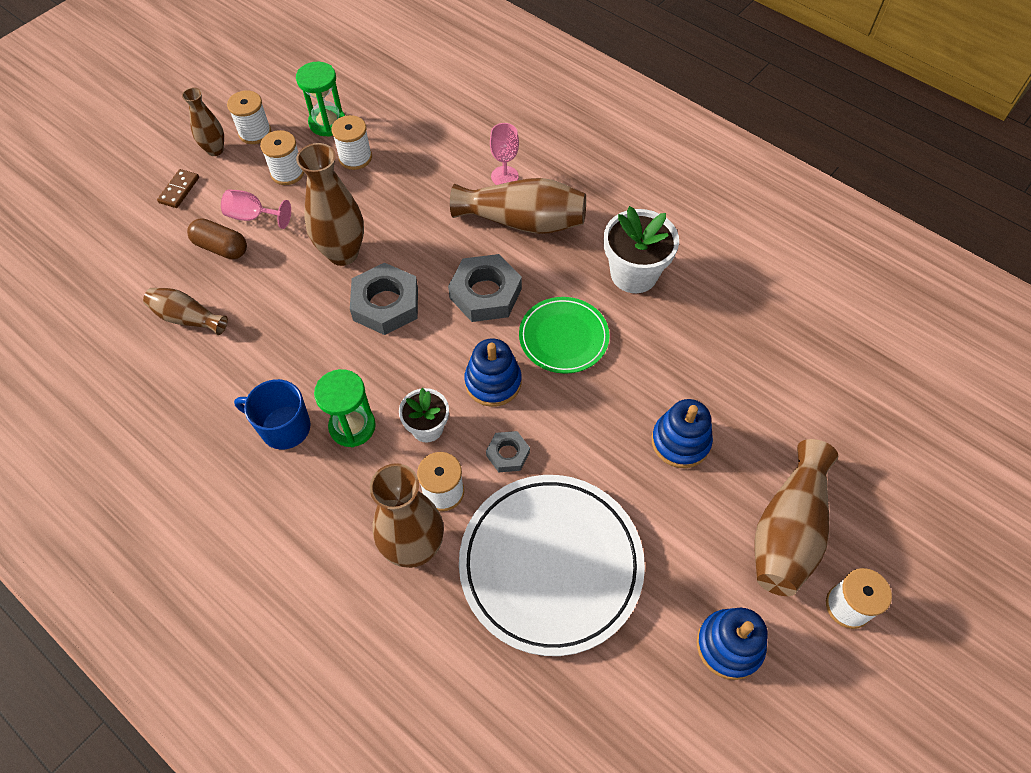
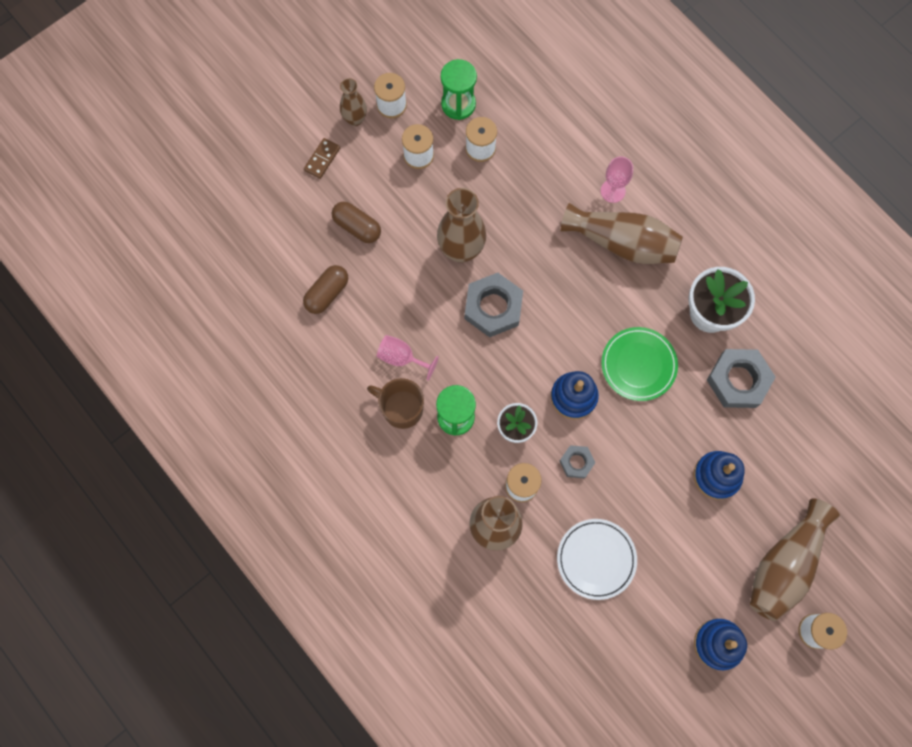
camera: 10 degrees right, 15 degrees up
(187, 318) = (327, 293): brown vase -> brown capsule
(253, 216) = (386, 198): pink goblet -> pink goblet (402, 358)
(284, 427) = (401, 408): blue mug -> brown mug
(485, 293) = (579, 311): grey nut -> grey nut (738, 380)
(551, 565) = (596, 559): white plate -> white plate, size x0.57

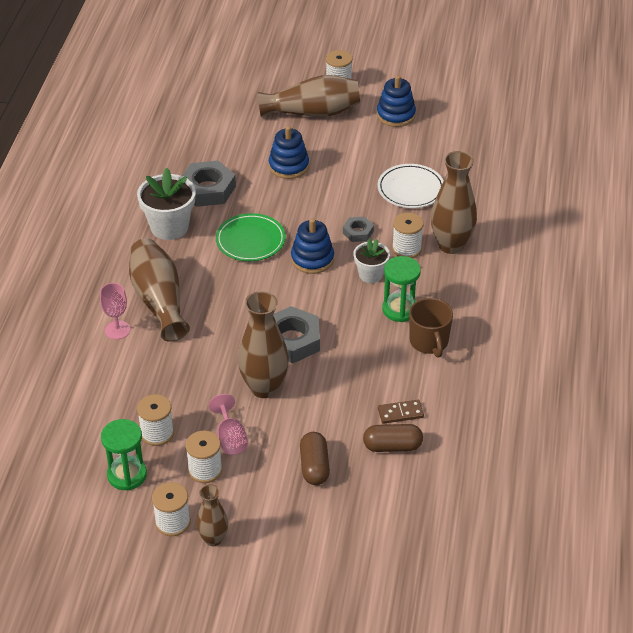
camera: 130 degrees left, 30 degrees down
(322, 159) = (277, 535): brown domino -> brown domino (400, 413)
(402, 358) = (391, 366): pink goblet -> pink goblet (230, 438)

